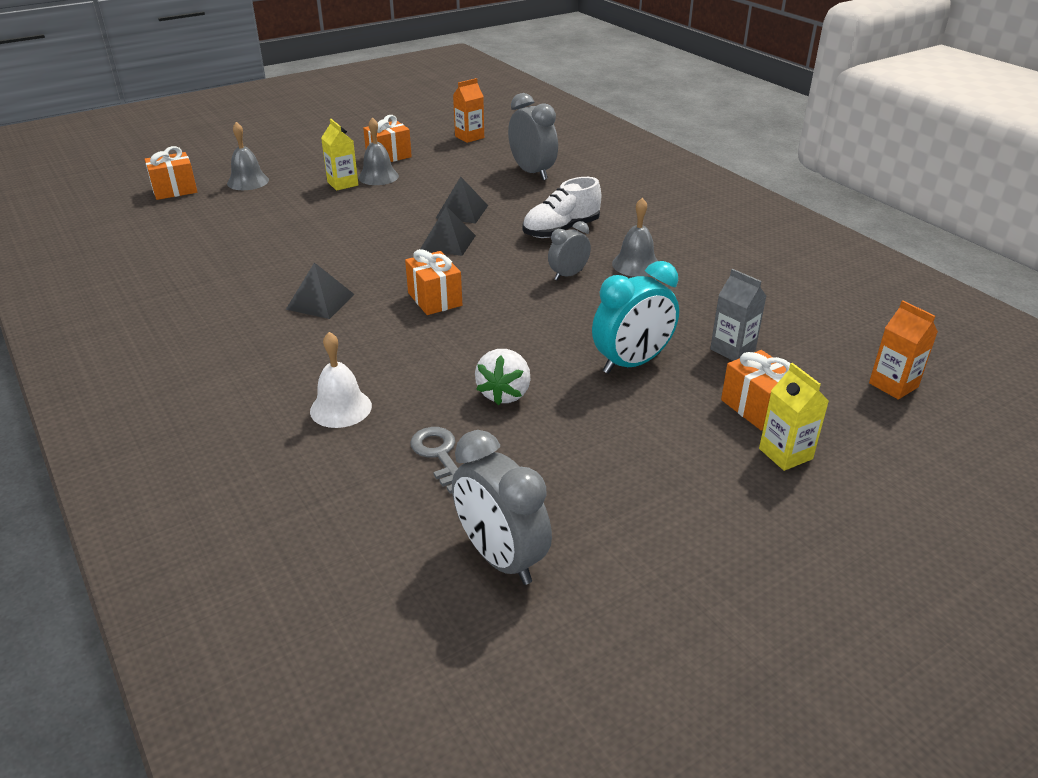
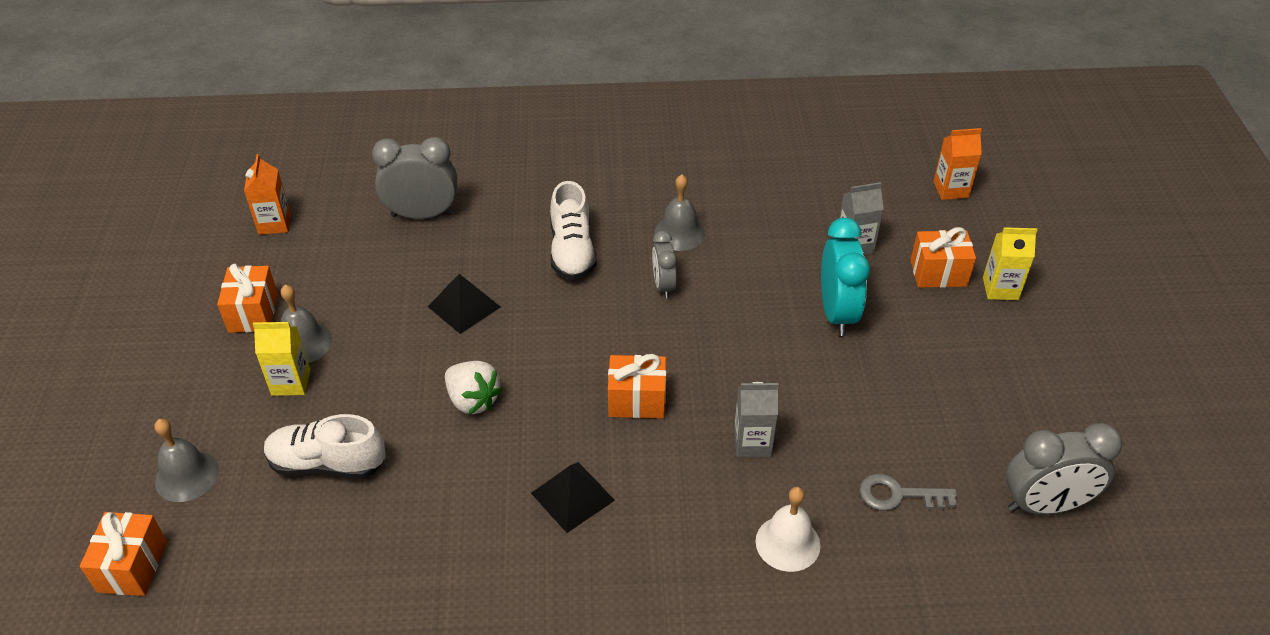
camera: 60 degrees left, 10 degrees up
(286, 214) = (327, 464): none -> white shoe
(436, 361) = (752, 443): none -> grey carton
(448, 242) = (526, 345): black pyramid -> none
(504, 393) = (833, 414): white strawberry -> white strawberry (473, 400)

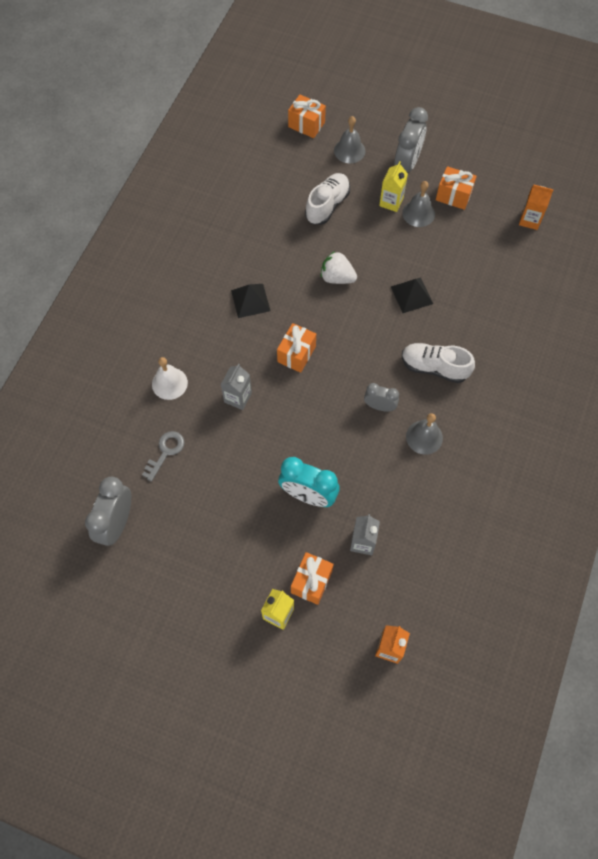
camera: 115 degrees right, 20 degrees up
(422, 214) = (506, 297): grey clock -> grey clock (407, 164)
(473, 400) = (337, 277): white strawberry -> white strawberry turned 45 degrees clockwise

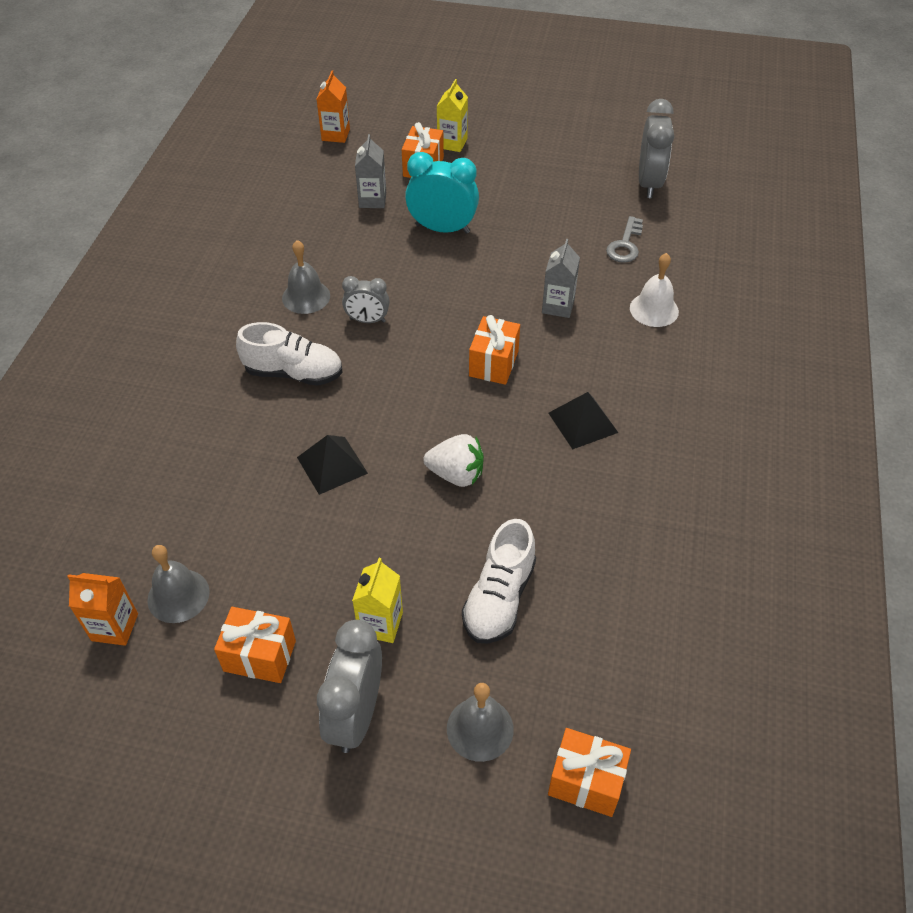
camera: 170 degrees right, 15 degrees down
(418, 213) = (327, 608): grey bell -> grey bell (178, 595)

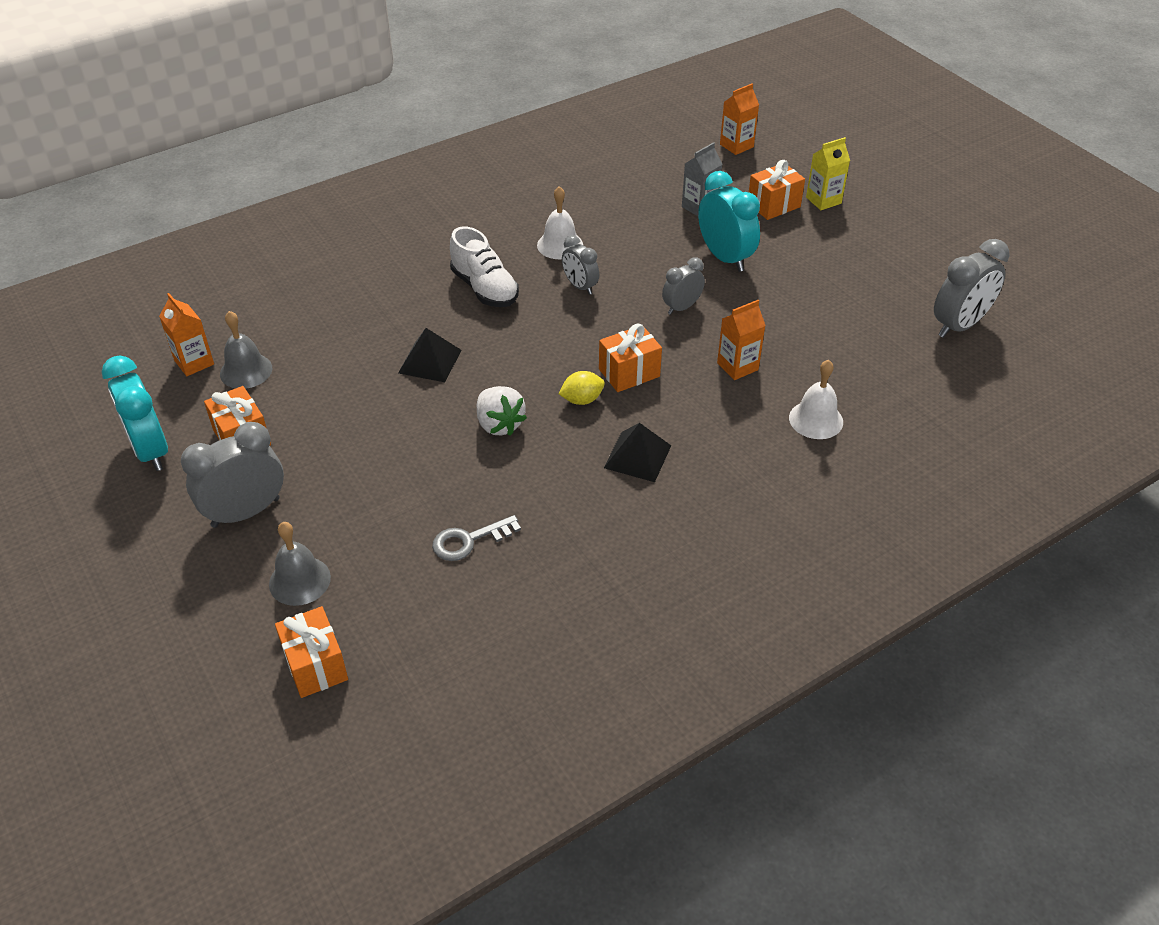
camera: 45 degrees right, 5 degrees down
(188, 739) = (150, 451): none -> turquoise clock
(306, 297) = (560, 245): grey bell -> white bell
(380, 623) = (328, 475): yellow carton -> none
(463, 287) = (681, 307): none -> grey clock
(489, 409) = (582, 400): none -> yellow lemon
(499, 598) = (418, 519): white shoe -> none
(558, 306) = (737, 366): grey carton -> orange carton
(625, 245) = (863, 358): grey key -> grey key (469, 540)

